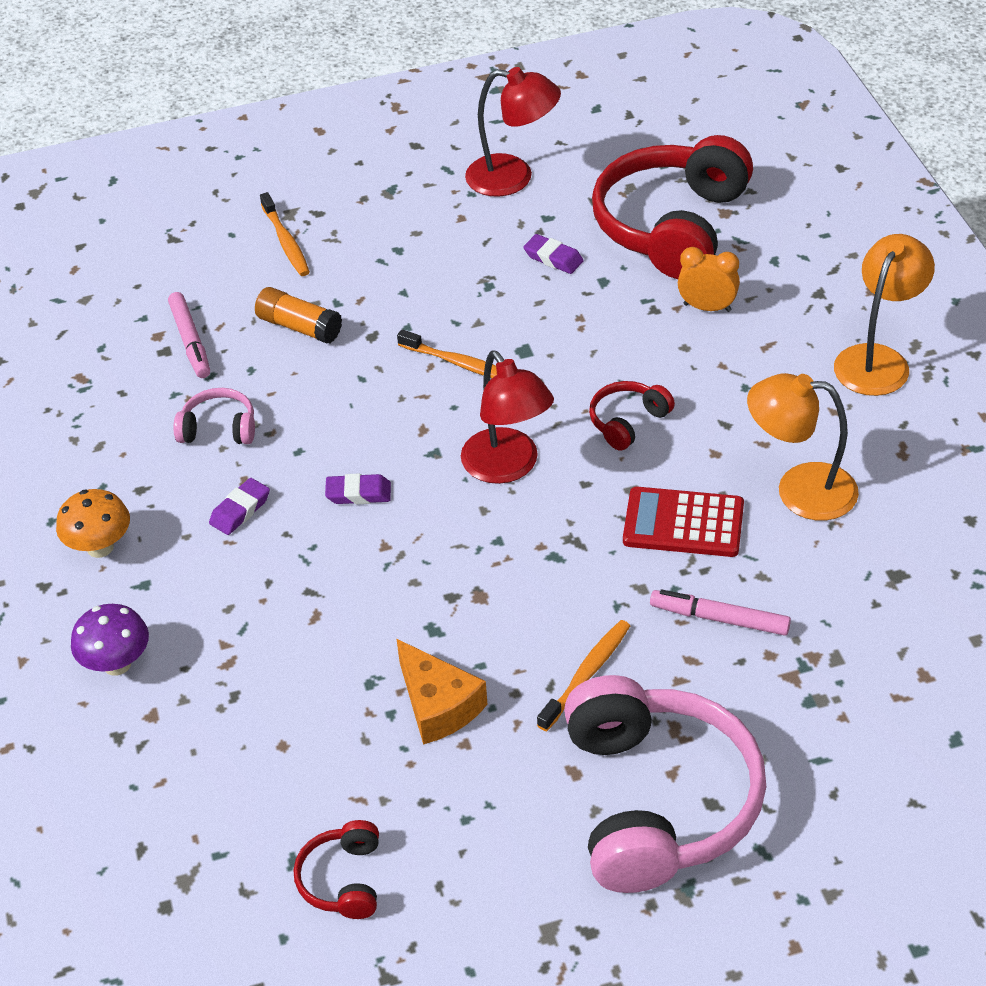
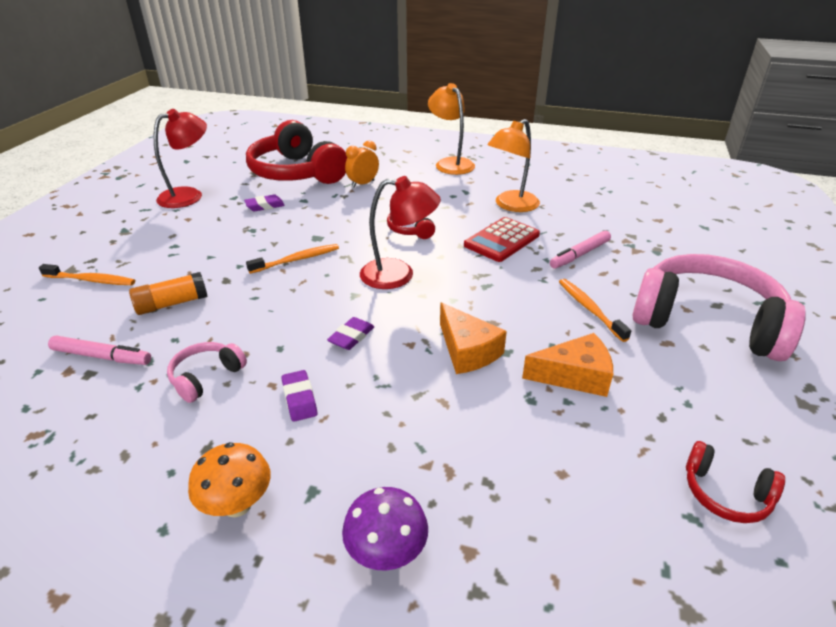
camera: 60 degrees left, 10 degrees down
(410, 597) = (467, 351): none -> orange cheese

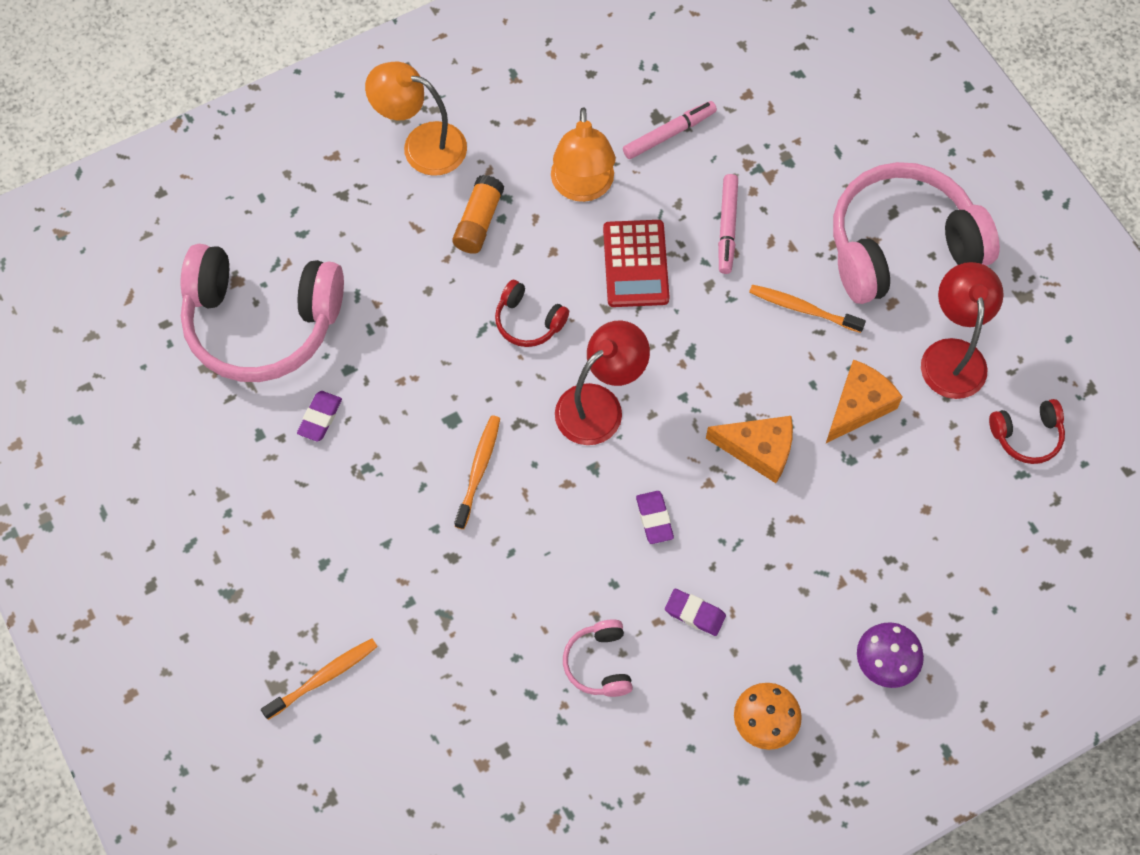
camera: 45 degrees left, 30 degrees up
(102, 356) = (486, 728): pink marker -> pink marker (669, 134)
(172, 304) = (450, 628): orange glue stick -> orange glue stick (478, 222)
(189, 195) = (199, 477): red lamp -> red lamp (952, 355)
(297, 173) = (262, 322): red headphones -> pink headphones
(363, 184) = (373, 279): orange clock -> none

